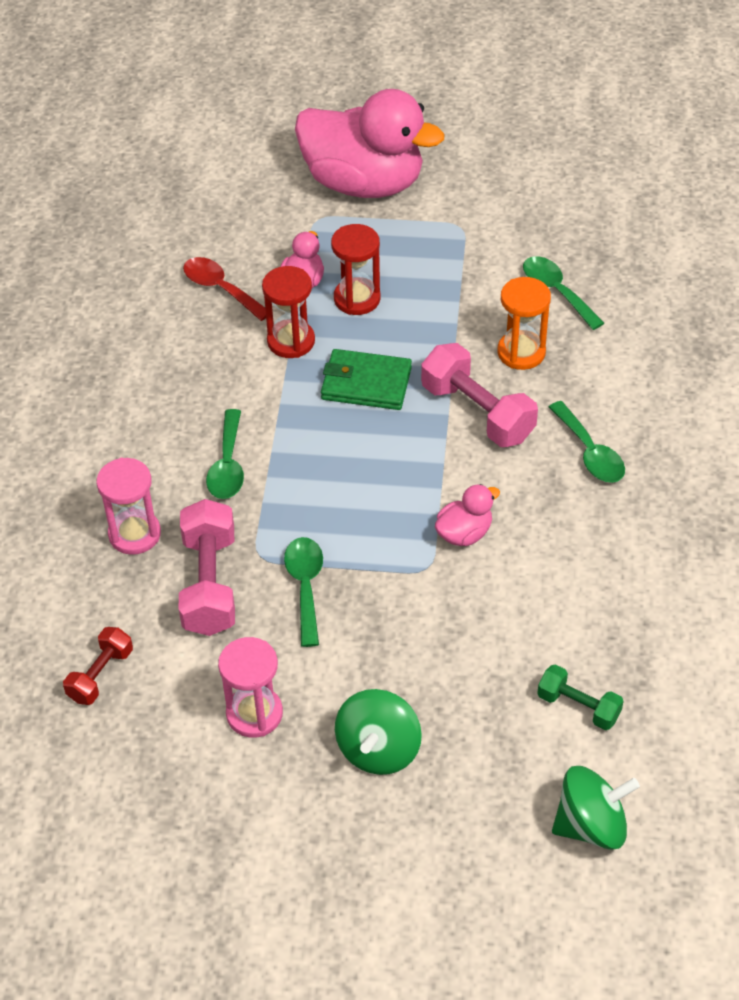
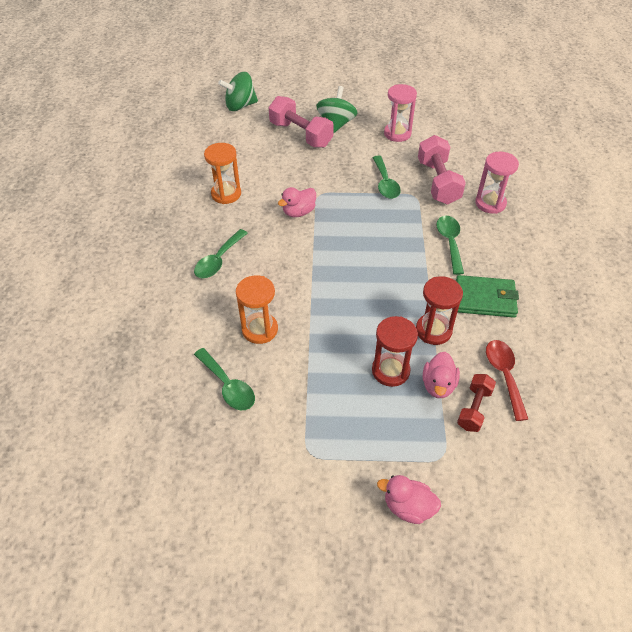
camera: 175 degrees right, 0 degrees up
(101, 675) = (478, 144): red dumbbell -> red dumbbell (474, 408)
(220, 288) = (504, 375): red spoon -> red spoon turned 135 degrees counterclockwise
(364, 183) = (408, 507): pink duck -> pink duck, size x0.41
(366, 383) = (371, 300): green wallet -> green wallet (485, 299)
(477, 412) = (292, 283): pink dumbbell -> pink dumbbell (301, 134)
(578, 706) = (241, 142): green dumbbell -> none
(590, 453) = (218, 260): green spoon -> green spoon turned 120 degrees counterclockwise
(593, 578) = (226, 194): none -> orange hourglass

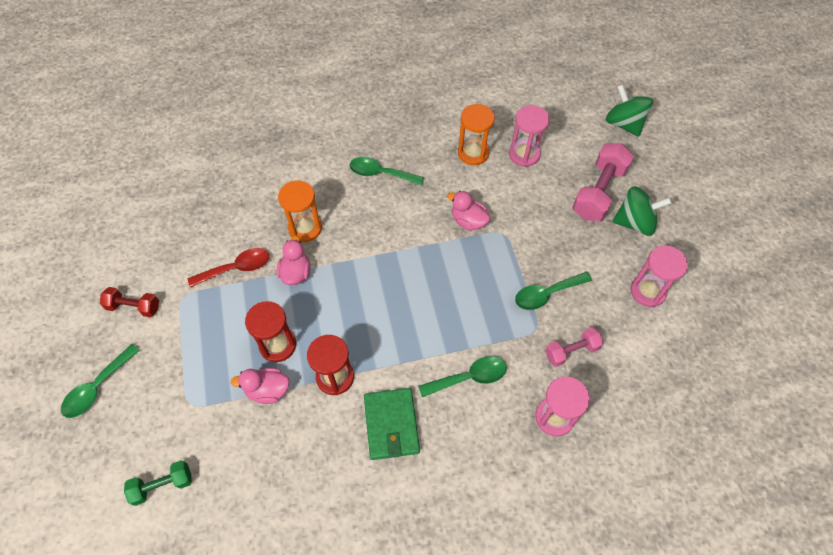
camera: 75 degrees right, 10 degrees up
(228, 386) = (240, 221): green spoon -> green spoon (97, 388)
(243, 164) = (524, 154): none -> pink hourglass
(408, 507) = (139, 382): pink duck -> pink duck (296, 273)
(438, 182) = (571, 351): pink dumbbell -> pink dumbbell, size x0.58
(474, 408) = (245, 427): red dumbbell -> red dumbbell (134, 307)
(504, 375) = (290, 453): red spoon -> red spoon (237, 268)
(529, 490) = (163, 485): none -> green dumbbell

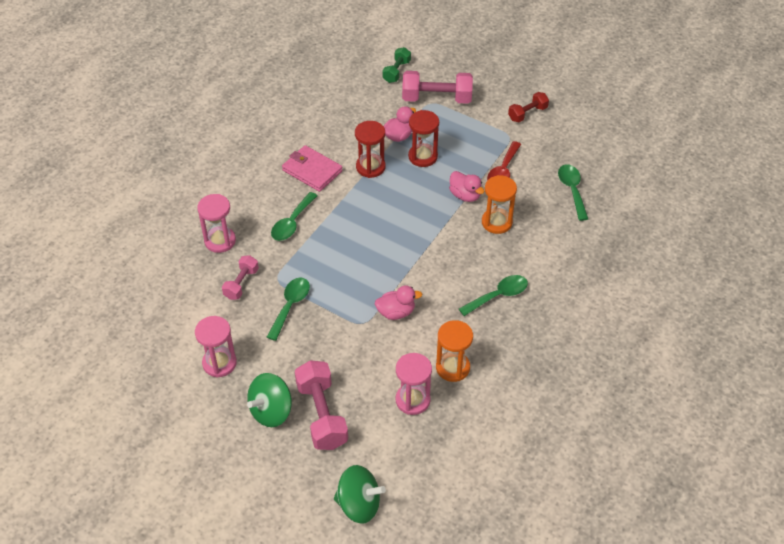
camera: 135 degrees right, 10 degrees down
(97, 388) = (487, 75): green spoon -> green spoon (572, 190)
(178, 404) = (436, 98): none -> pink dumbbell
(391, 425) = (312, 170): green wallet -> pink wallet

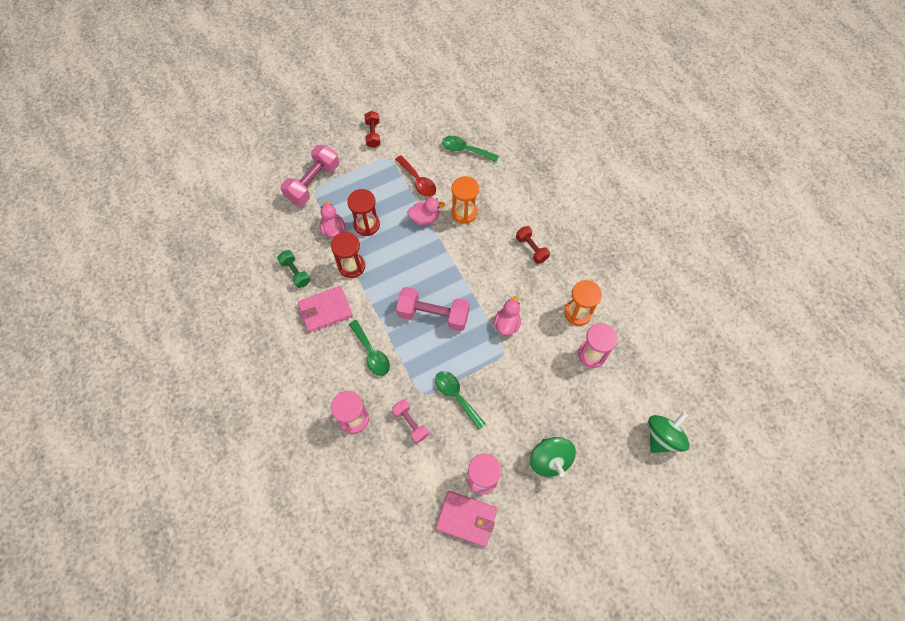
camera: 60 degrees left, 15 degrees up
(173, 368) = (466, 519): none -> pink wallet
(322, 415) = (572, 424): pink dumbbell -> pink dumbbell (433, 315)
(396, 71) = (262, 194): green dumbbell -> green dumbbell (295, 272)
(498, 295) = (531, 249): green spoon -> red dumbbell

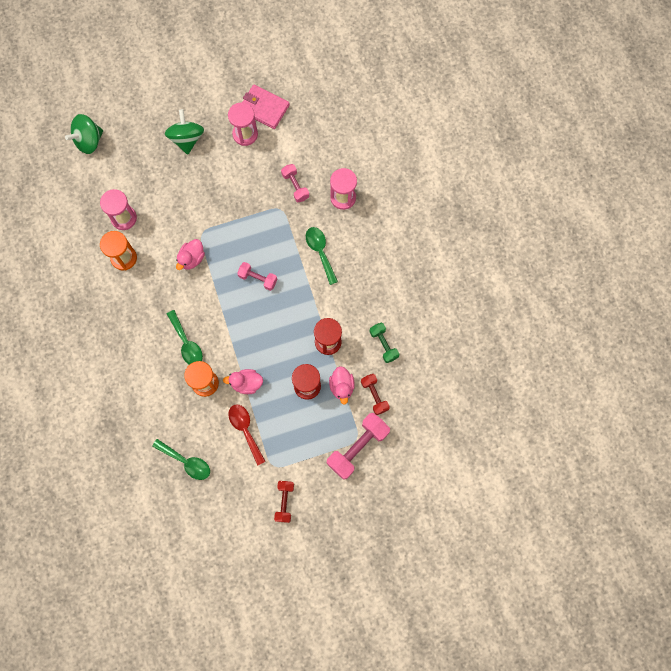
camera: 170 degrees left, 10 degrees up
(325, 310) = (358, 300): pink wallet -> none
(433, 315) = (258, 278): pink dumbbell -> pink dumbbell, size x0.58
(456, 396) = (252, 202): green spoon -> green spoon (186, 343)
(531, 249) = (148, 330): red dumbbell -> red dumbbell (374, 395)

